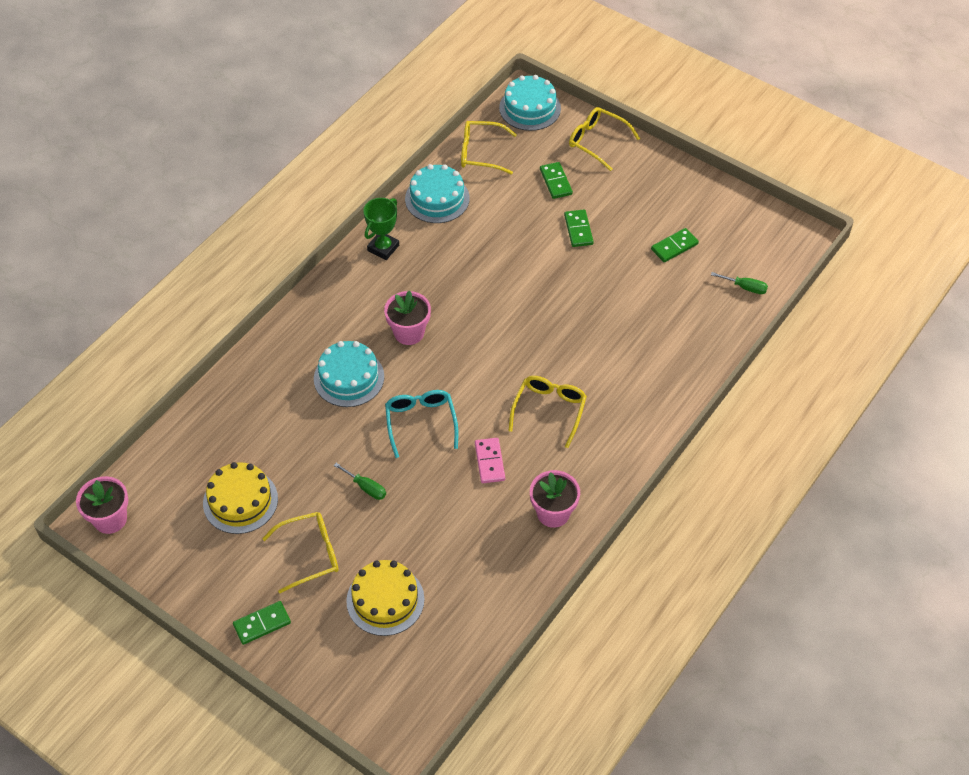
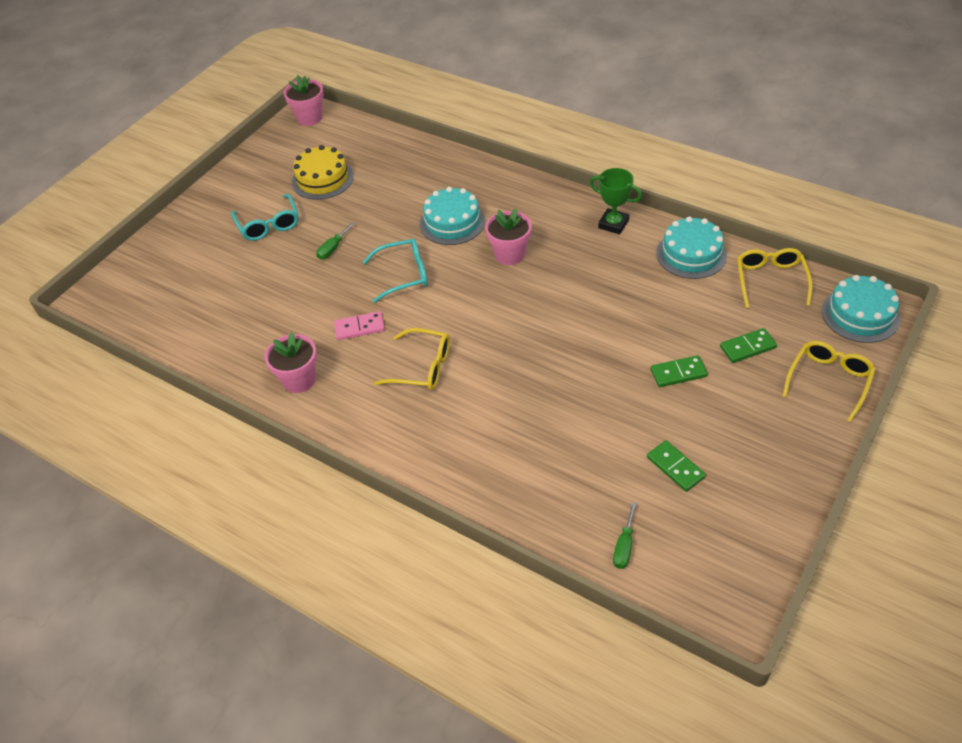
camera: 90 degrees right, 5 degrees down
(262, 624) = (208, 208): green domino -> none
(310, 554) = (268, 225): yellow glasses -> turquoise glasses
(385, 600) = (219, 274): yellow cake -> none

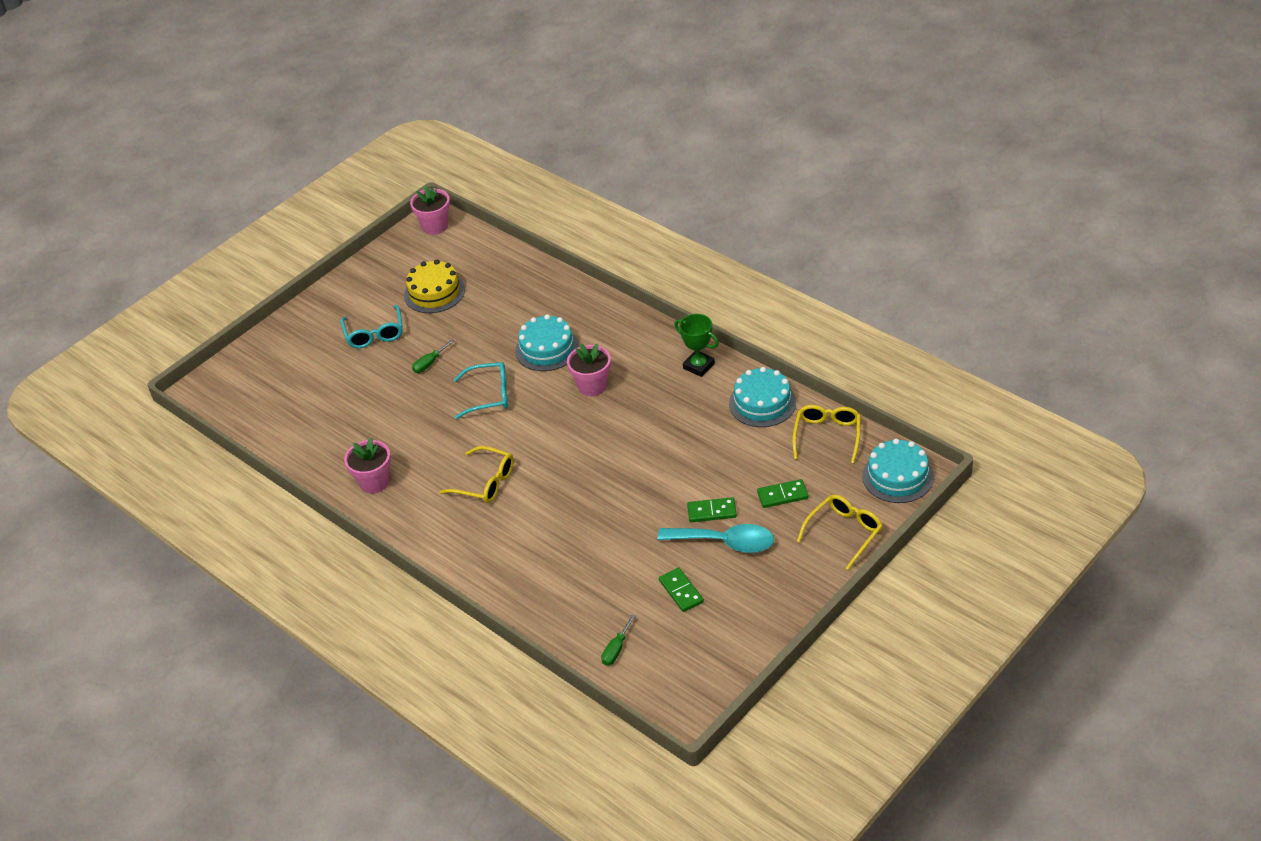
camera: 10 degrees right, 5 degrees down
(359, 327) = (437, 440): pink domino -> none
(705, 406) = (725, 542): none -> turquoise spoon

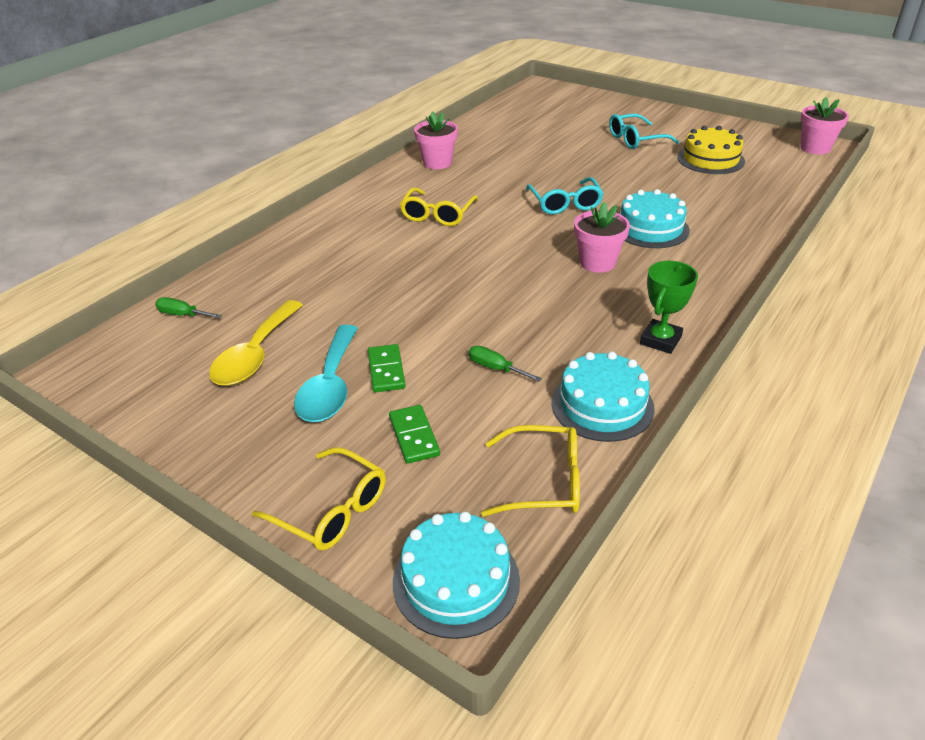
camera: 80 degrees right, 5 degrees down
(429, 363) = (603, 169): green screwdriver -> green screwdriver (495, 368)
(681, 591) = (255, 355): green domino -> yellow spoon

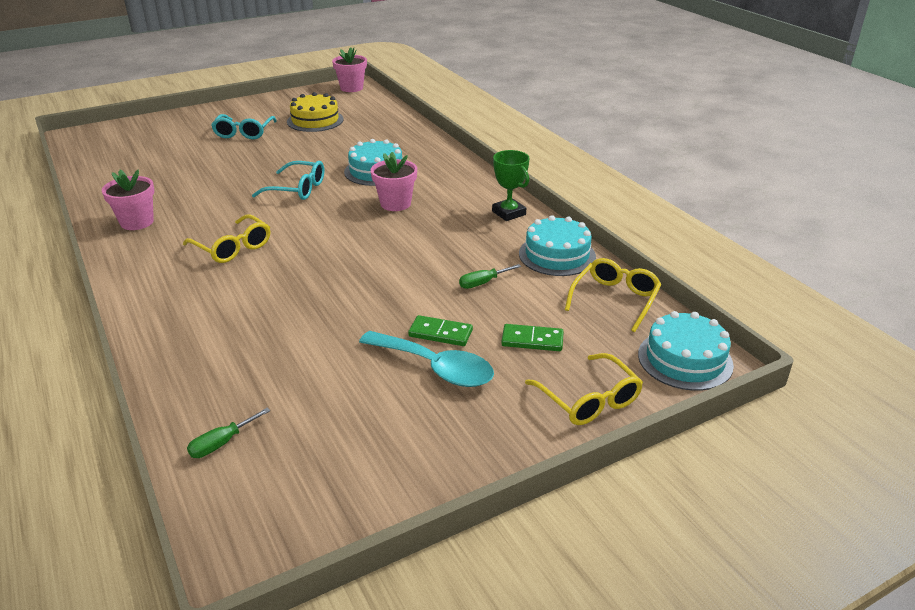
camera: 65 degrees left, 5 degrees down
(255, 355) = (348, 403): yellow spoon -> none
(332, 510) = (589, 400): yellow glasses -> yellow glasses turned 90 degrees clockwise

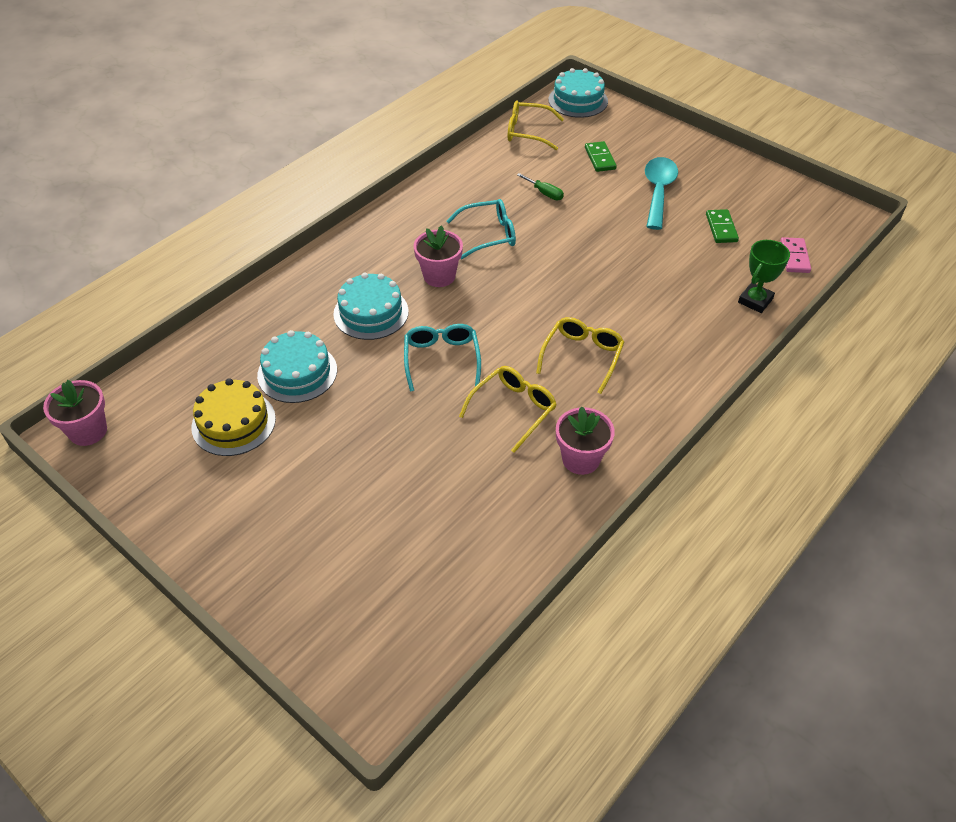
camera: 110 degrees left, 15 degrees up
(221, 443) = (794, 257): green screwdriver -> pink domino
(244, 133) = (300, 483): turquoise glasses -> turquoise glasses (489, 235)
(440, 333) = (620, 198): green domino -> green domino (721, 228)
(508, 213) = (422, 202): green trophy -> green trophy (755, 301)
(557, 255) = (481, 165): turquoise cake -> turquoise cake (297, 372)
(589, 400) = (642, 129): yellow glasses -> yellow glasses (513, 409)

